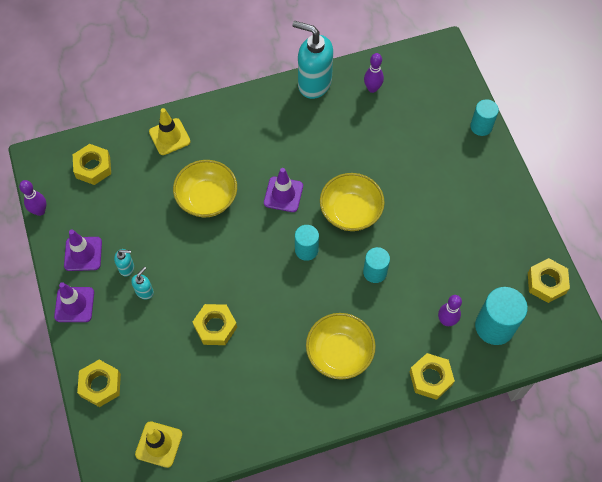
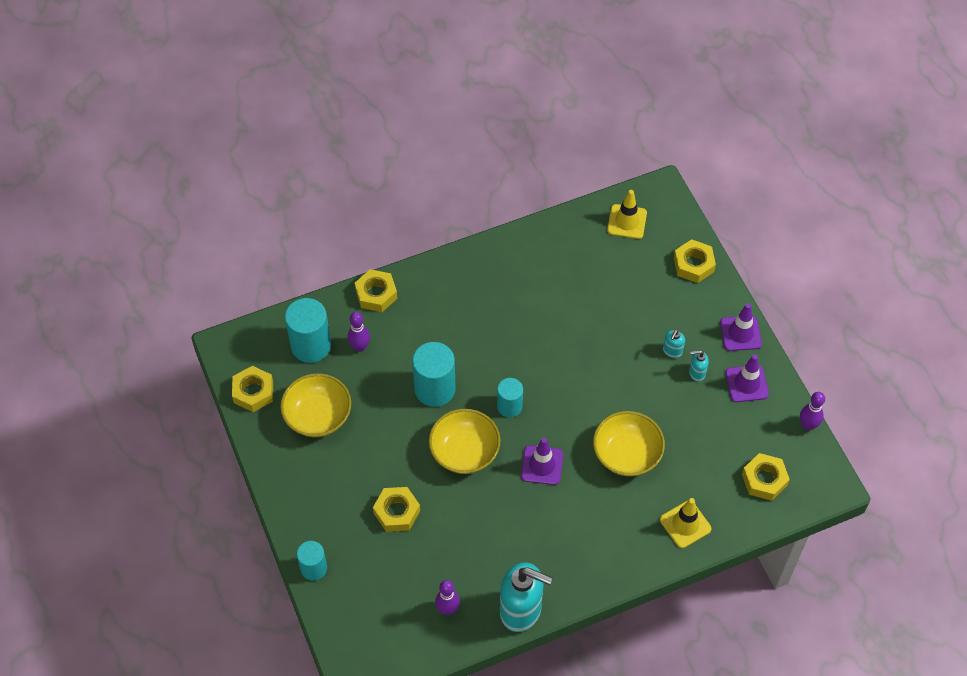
camera: 175 degrees right, 5 degrees down
(215, 327) = (593, 324): yellow nut -> yellow nut (397, 512)
(339, 353) = (466, 309): yellow bowl -> yellow bowl (318, 416)
(375, 272) = (435, 389): turquoise cylinder -> turquoise cylinder, size x1.62

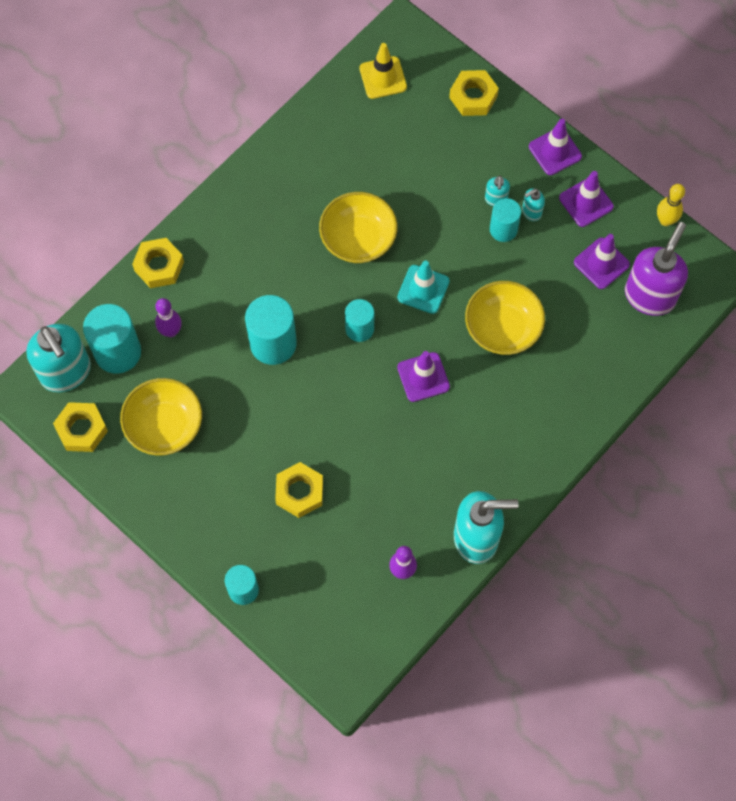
camera: 25 degrees left, 10 degrees up
(264, 345) = (66, 373): none -> turquoise soap dispenser
(464, 452) = (337, 397): yellow bowl -> yellow bowl (358, 239)
(576, 397) = (423, 289): none -> turquoise traffic cone
(666, 377) = (503, 229): none -> turquoise cylinder
(685, 524) = (595, 376): yellow traffic cone -> none
(735, 437) = (601, 263): none -> purple traffic cone
(764, 480) = (650, 296): yellow nut -> purple soap dispenser
(808, 425) = (665, 220): purple bowling pin -> yellow bowling pin

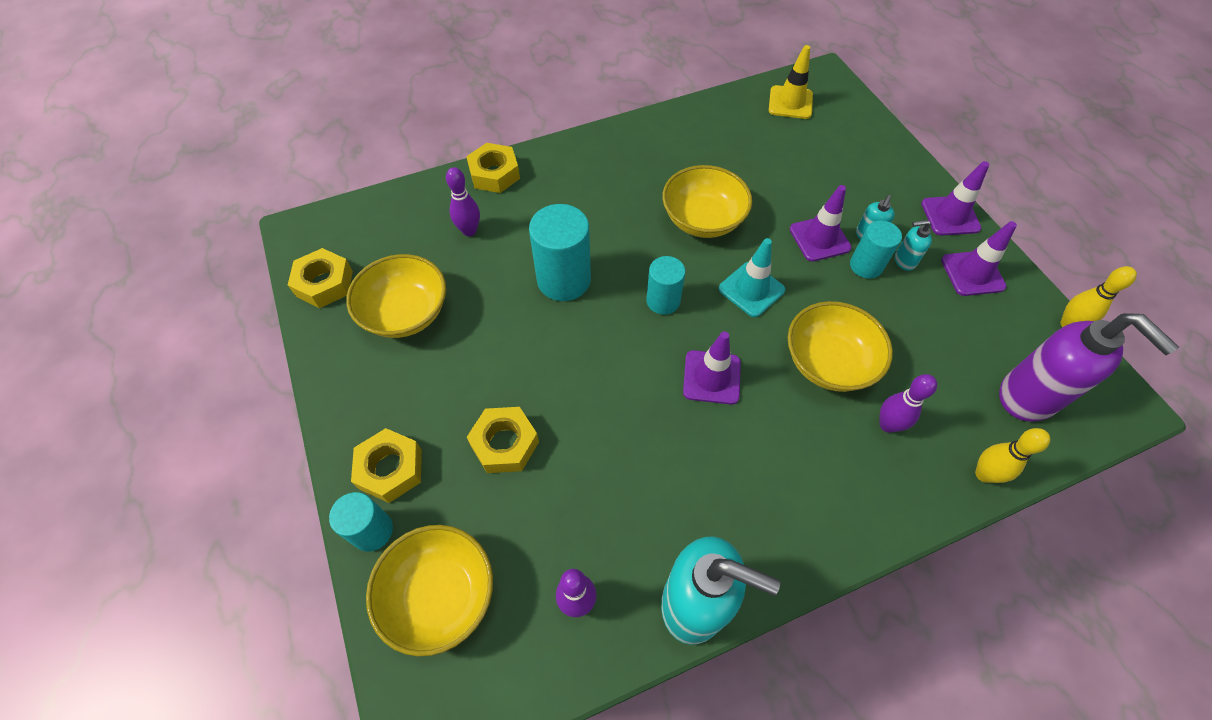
camera: 25 degrees right, 10 degrees down
(66, 373) = (348, 228): turquoise soap dispenser -> none
(118, 352) = (407, 229): turquoise cylinder -> none
(313, 607) = (440, 595): none -> yellow bowl
(473, 97) = (876, 144): yellow nut -> yellow nut (390, 469)
(559, 360) = (887, 425): none -> purple bowling pin
(601, 263) = (974, 340): purple traffic cone -> purple traffic cone (819, 238)
(633, 369) = (984, 474): none -> yellow bowling pin
(650, 296) = (1028, 397): purple soap dispenser -> purple soap dispenser turned 90 degrees clockwise

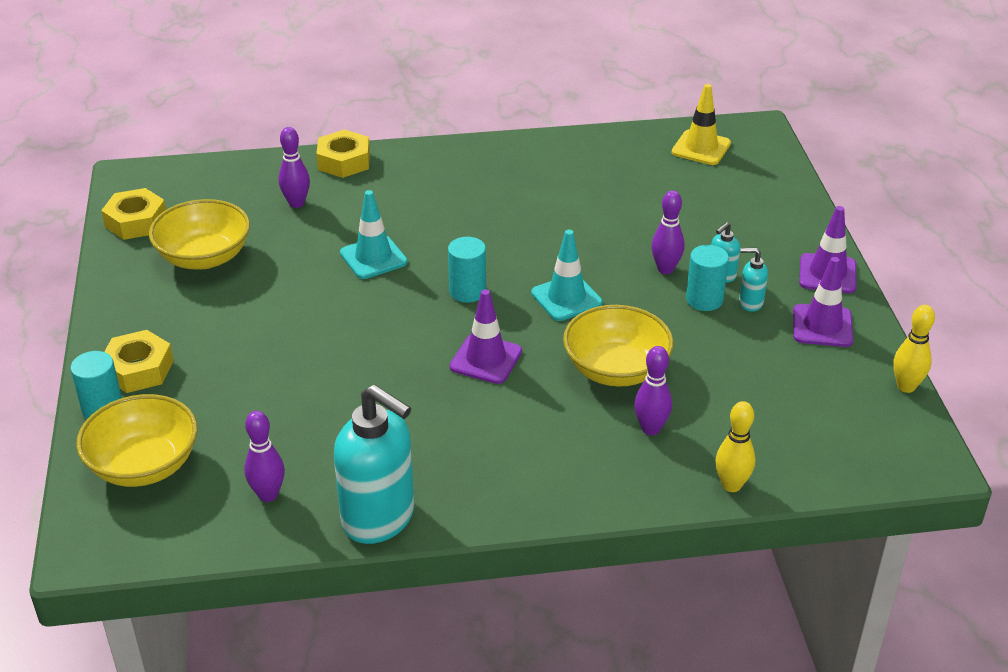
camera: 15 degrees right, 20 degrees down
(504, 443) = (254, 371): yellow nut -> none
(564, 280) = (373, 258): turquoise cylinder -> turquoise traffic cone
(702, 219) = (545, 233): yellow bowl -> none
(819, 238) = (665, 269): purple traffic cone -> purple bowling pin
(1028, 397) = (820, 436): purple soap dispenser -> none

